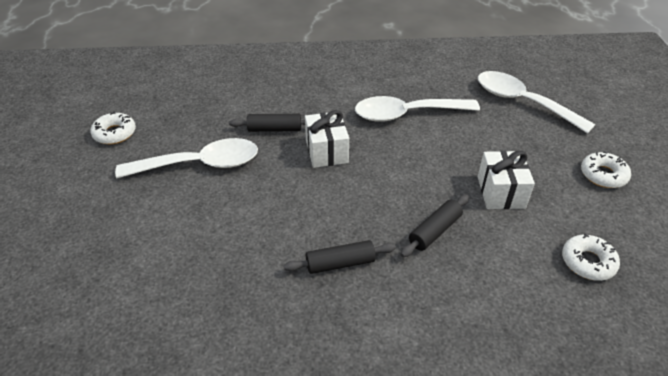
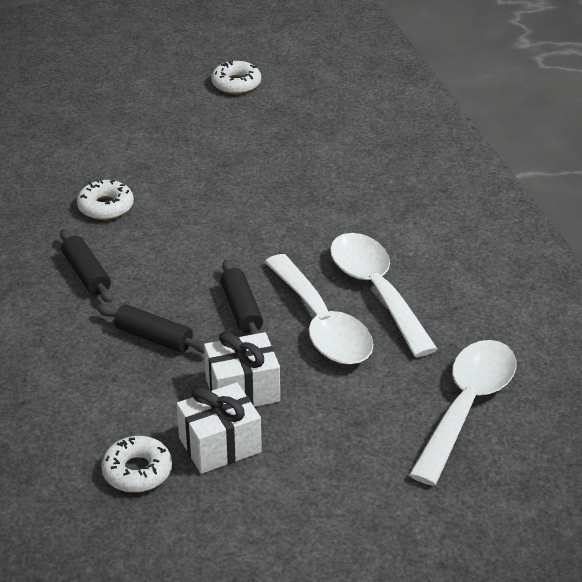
camera: 75 degrees right, 5 degrees down
(200, 164) = (207, 151): white spoon -> white spoon (321, 324)
(274, 129) = (292, 187): black rolling pin -> black rolling pin (241, 310)
(326, 151) = (266, 234): white gift -> white gift (220, 445)
(603, 175) = (317, 494): white donut -> white donut (106, 207)

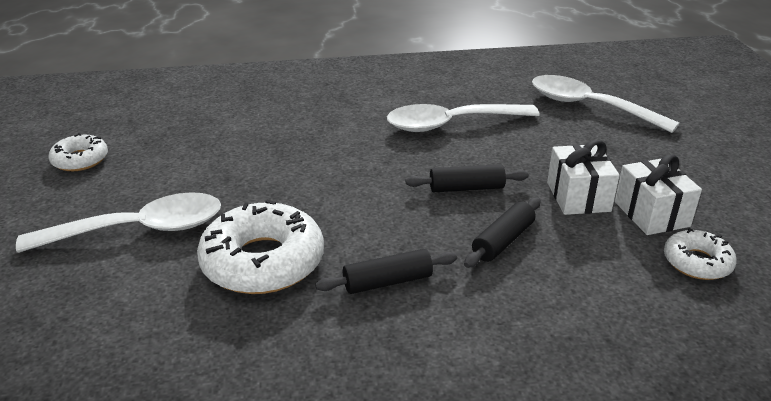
camera: 80 degrees left, 5 degrees down
(106, 207) = (263, 261): white donut -> white donut, size x1.83
(321, 324) = (492, 151): white spoon -> white spoon (139, 230)

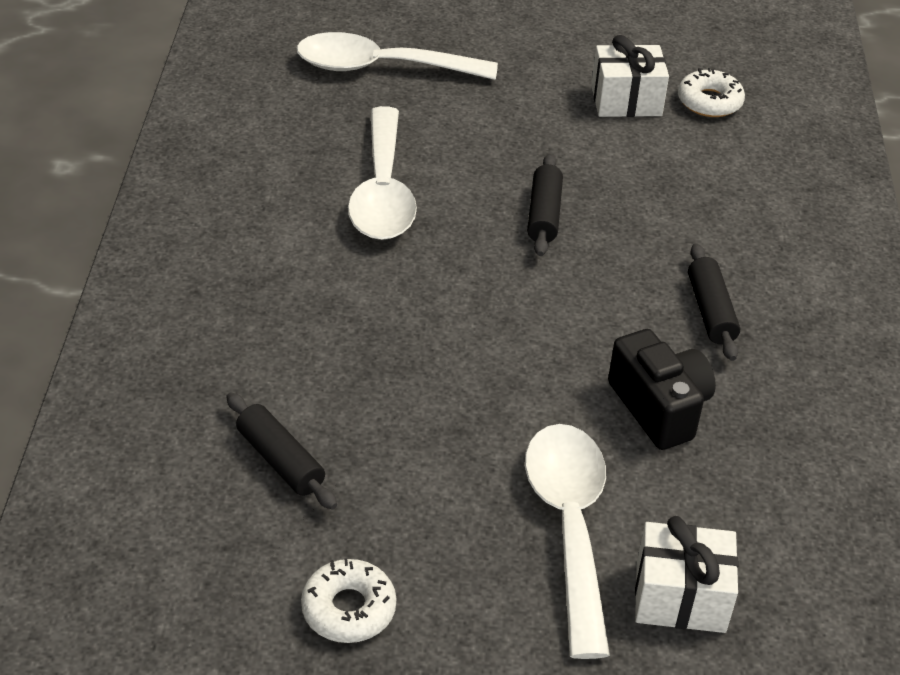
camera: 80 degrees left, 10 degrees up
(263, 261) = (659, 407): white donut -> black camera
(503, 241) = (654, 212): black rolling pin -> black rolling pin (280, 460)
(578, 197) = (583, 138): white gift -> white gift (680, 597)
(589, 106) = (381, 68): white spoon -> white spoon turned 45 degrees clockwise

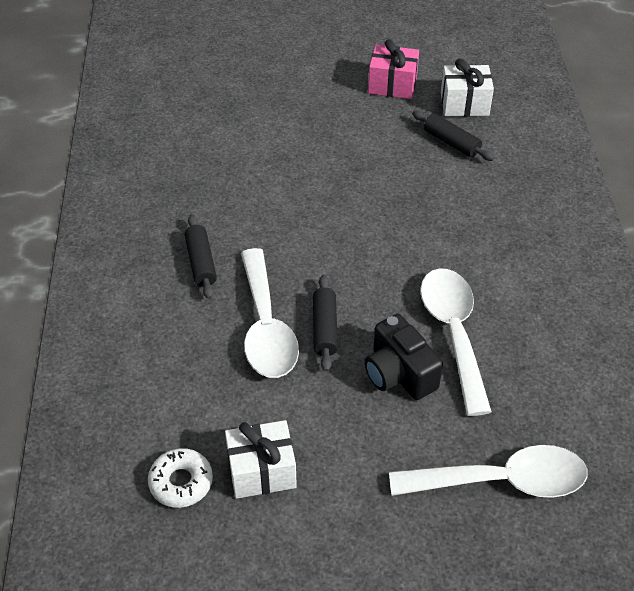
camera: 175 degrees right, 5 degrees up
(348, 609) = (392, 85): white donut -> pink gift
(569, 526) = (289, 129): white spoon -> white spoon (266, 327)
(659, 407) = (239, 194): black camera -> black camera (399, 373)
(680, 597) = (231, 105): white gift -> white gift (464, 104)

